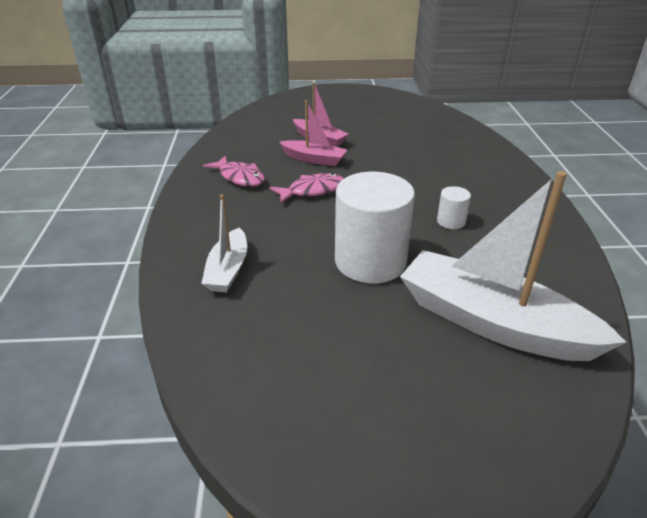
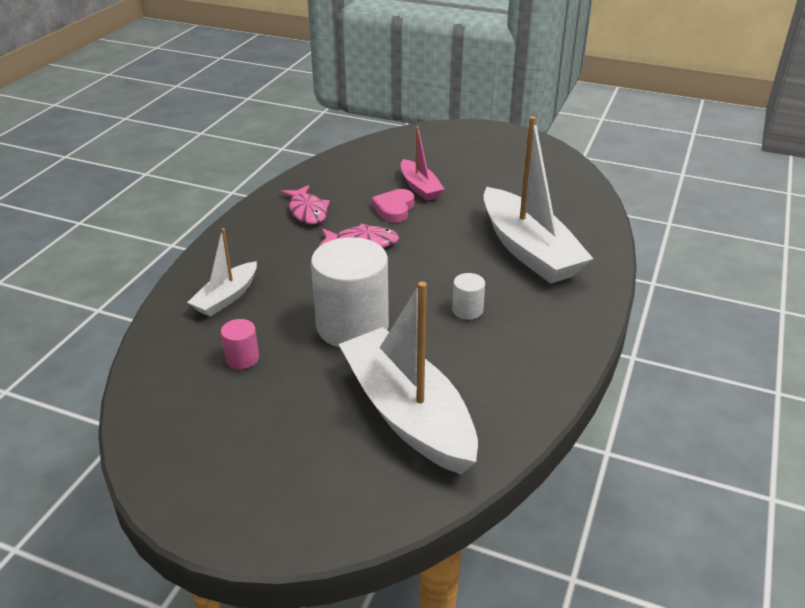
camera: 25 degrees right, 0 degrees up
(295, 322) = (242, 358): none -> pink cylinder
(314, 159) = (394, 209): pink boat -> pink heart
(449, 165) = (529, 250): none -> white boat

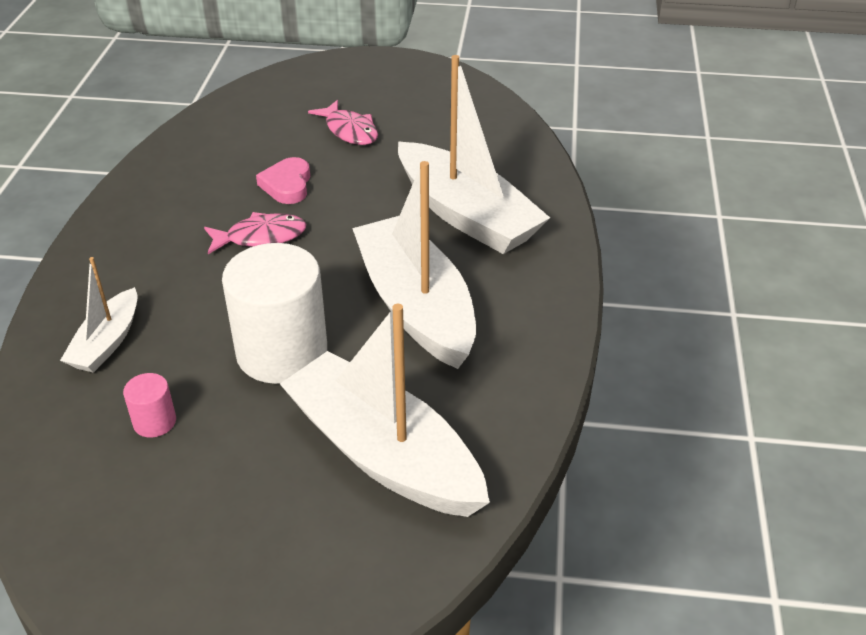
camera: 15 degrees left, 5 degrees up
(307, 211) = (176, 205): pink fish -> pink fish (349, 131)
(420, 187) = (311, 151): pink boat -> none
(467, 310) = (416, 306): white cylinder -> white boat

